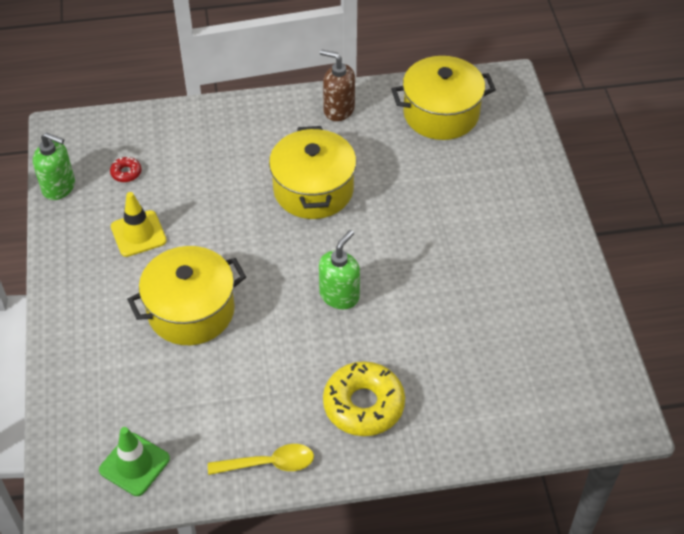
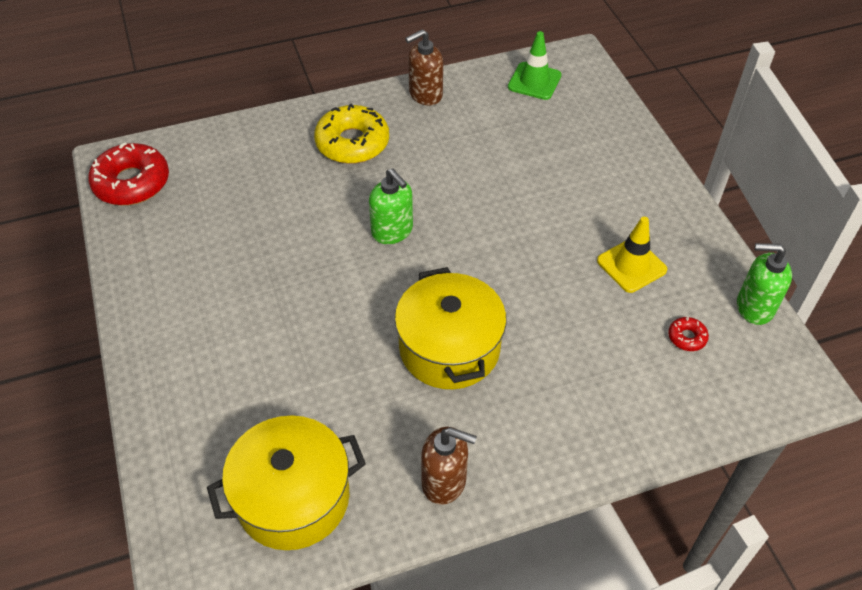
camera: 170 degrees right, 0 degrees up
(191, 311) = (539, 197): yellow pot -> none
(268, 463) = (425, 94): yellow spoon -> brown soap dispenser
(339, 295) = (392, 231): green soap dispenser -> green soap dispenser turned 60 degrees counterclockwise
(598, 388) = (132, 183): none -> red donut

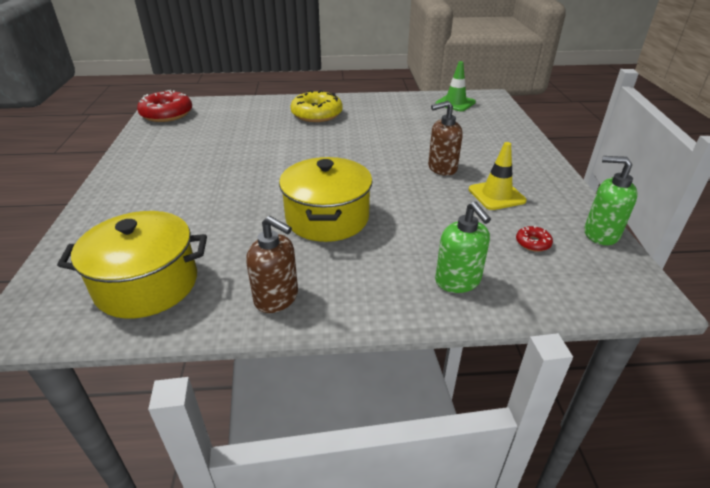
camera: 15 degrees right, 15 degrees down
(392, 231) = (319, 154): green soap dispenser -> green soap dispenser (458, 281)
(425, 94) = (377, 101): brown soap dispenser -> brown soap dispenser (442, 168)

